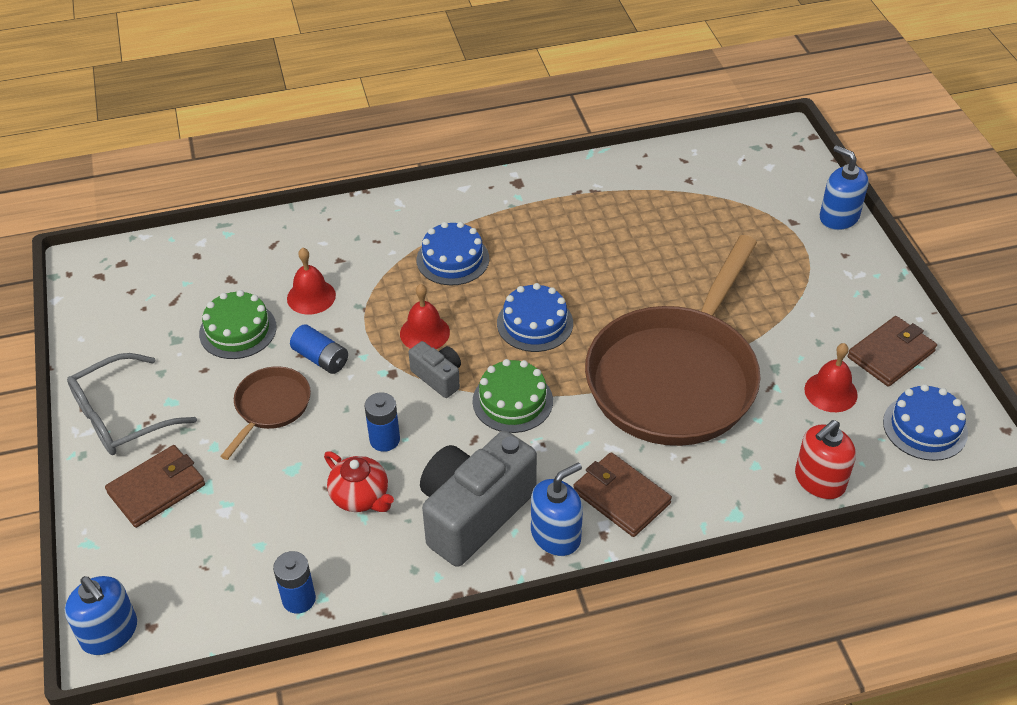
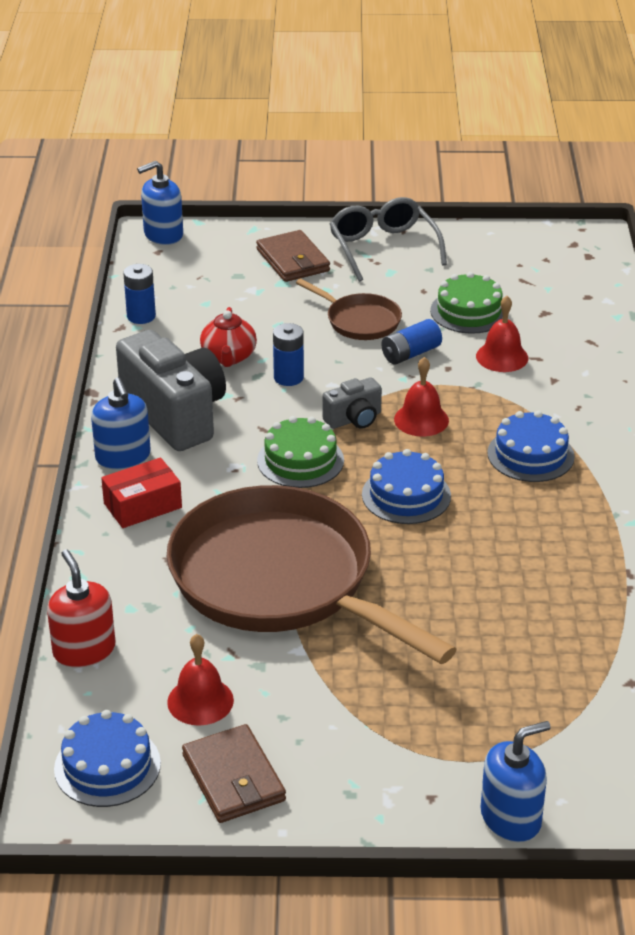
camera: 105 degrees right, 10 degrees down
(360, 497) = (228, 357): red teapot -> red teapot turned 60 degrees counterclockwise
(621, 497) = (142, 505): brown wallet -> red box

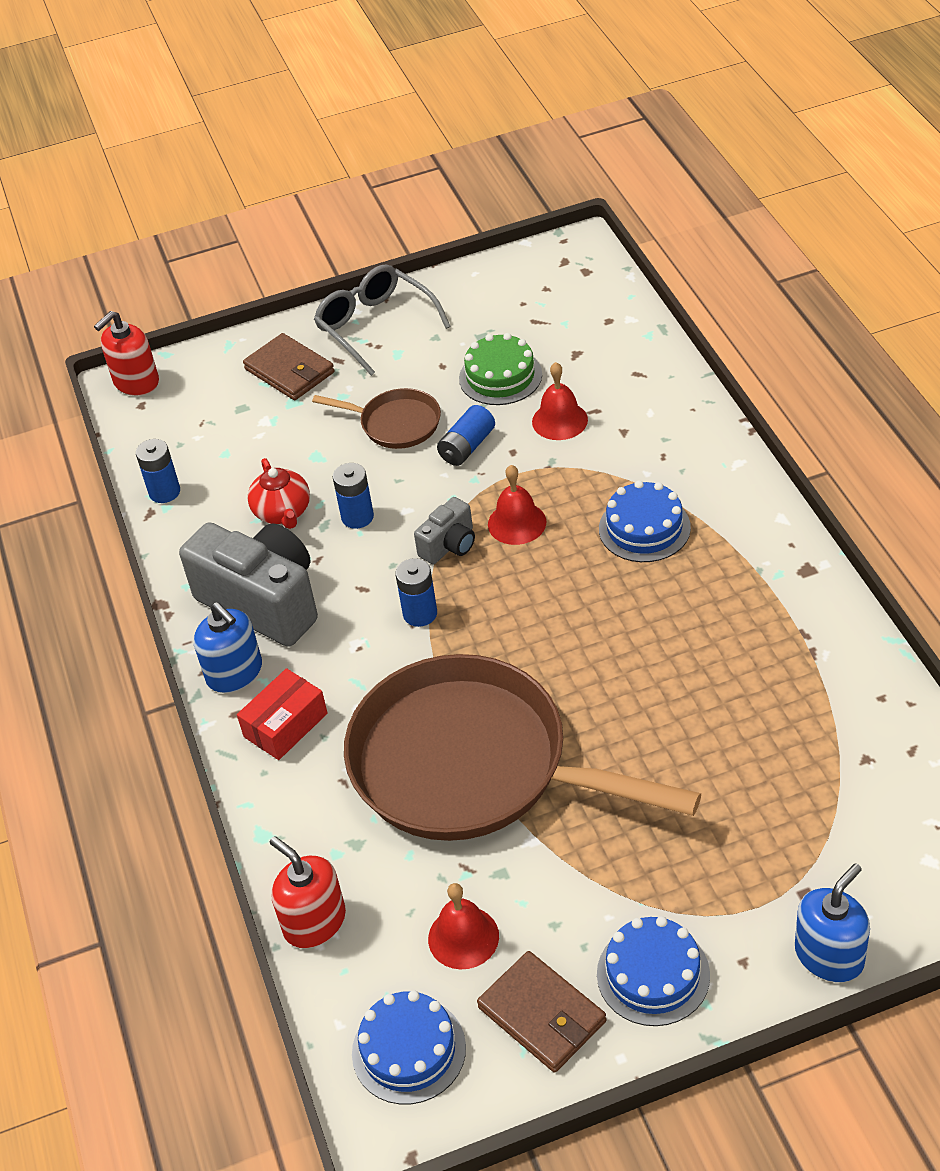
camera: 15 degrees left, 10 degrees up
(163, 235) = (136, 382): blue soap dispenser -> red soap dispenser
(300, 460) = (420, 613): green cake -> blue battery
(406, 495) = (546, 618): blue cake -> blue cake (653, 974)

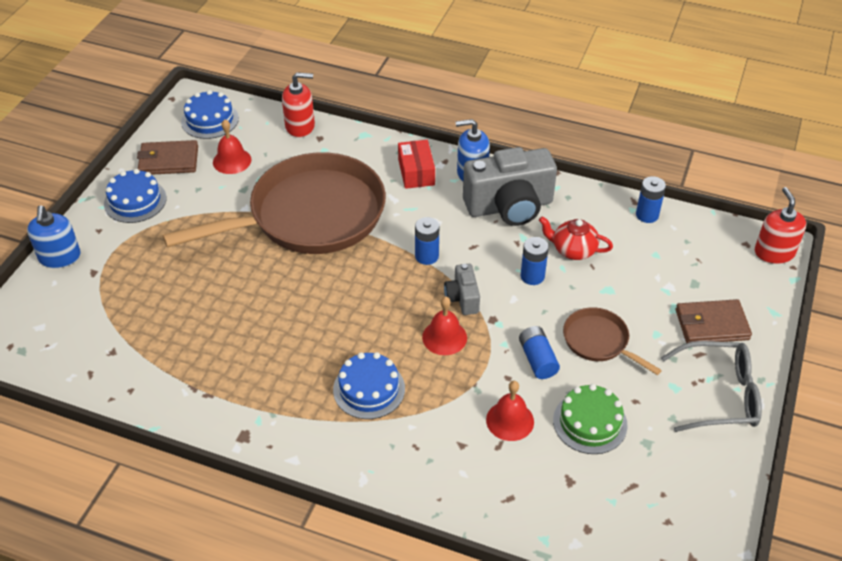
camera: 125 degrees right, 0 degrees up
(396, 423) = (599, 341): brown pan -> brown pan turned 75 degrees clockwise

